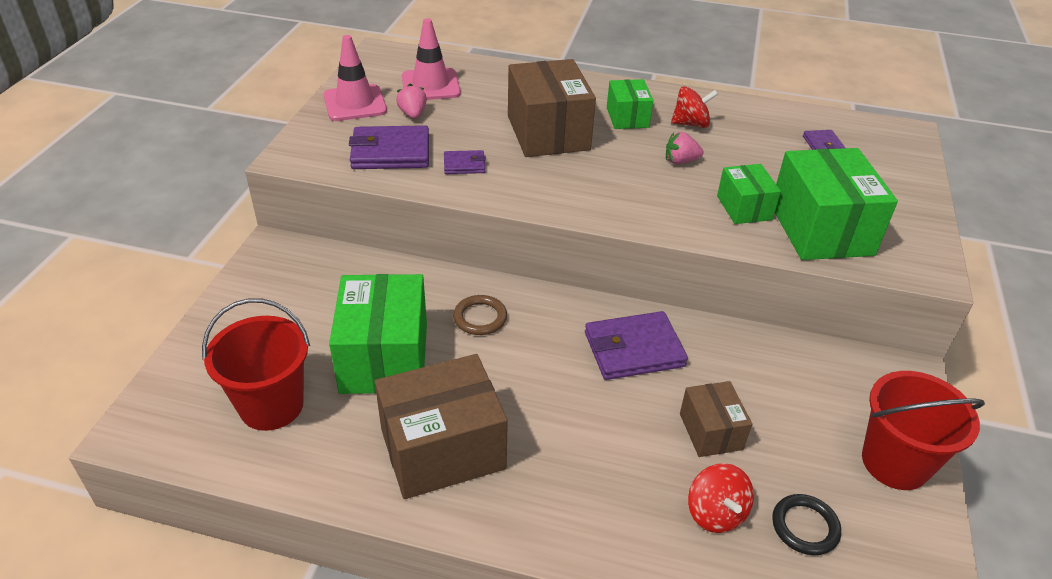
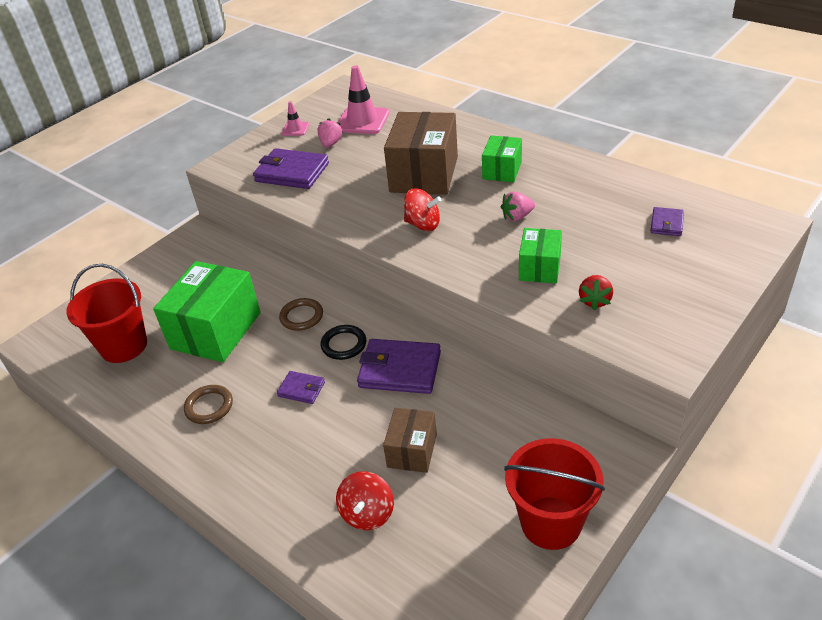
camera: 30 degrees right, 0 degrees up
(355, 103) = (295, 129): pink traffic cone -> pink traffic cone, size x0.52
(442, 449) = (209, 406): brown box -> brown ring
(464, 165) = (338, 191): purple wallet -> purple wallet (301, 389)
(680, 161) = (517, 217): pink strawberry -> pink strawberry turned 45 degrees counterclockwise
(690, 124) = (554, 184): red spinning top -> red spinning top (423, 224)
(805, 527) = (430, 547): black ring -> black ring (344, 344)
(821, 229) = (595, 301): green box -> red strawberry

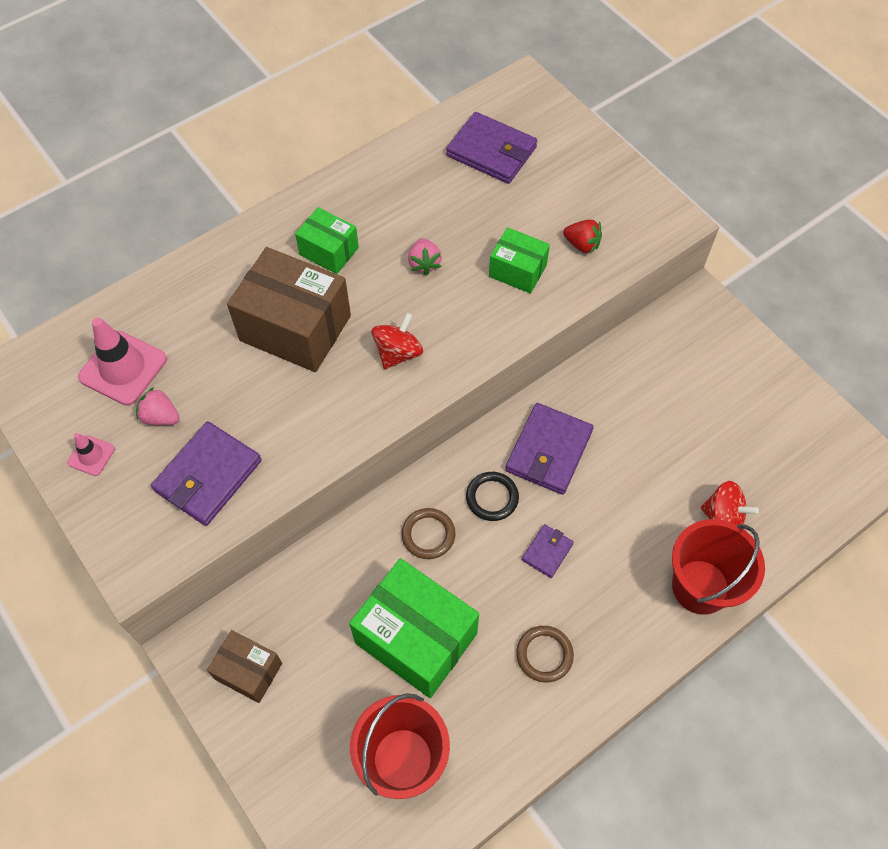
camera: 80 degrees left, 20 degrees up
(412, 450) = (658, 464): brown box -> brown box (248, 671)
(551, 523) = (760, 379): red bucket -> red bucket (700, 586)
(666, 224) = (491, 152): purple wallet -> purple wallet, size x1.90

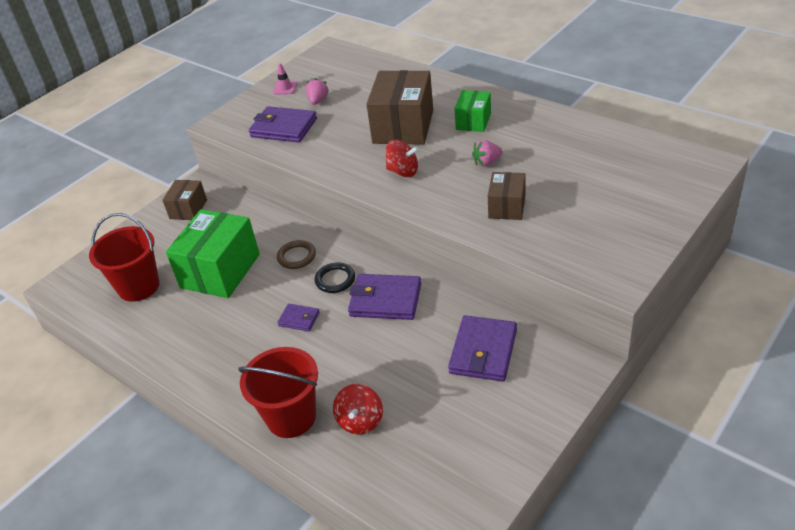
camera: 80 degrees right, 20 degrees down
(123, 368) = (346, 79): pink traffic cone -> none
(491, 152) = (619, 165): purple wallet -> purple wallet (483, 351)
(517, 271) = (507, 207): green box -> brown box
(544, 655) = (218, 336): brown ring -> none
(582, 244) = (555, 234): red strawberry -> none

